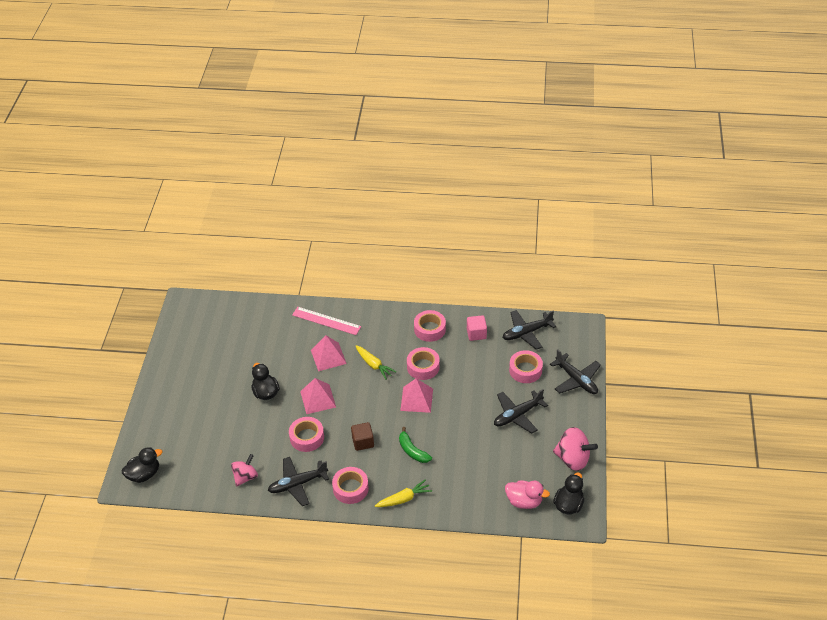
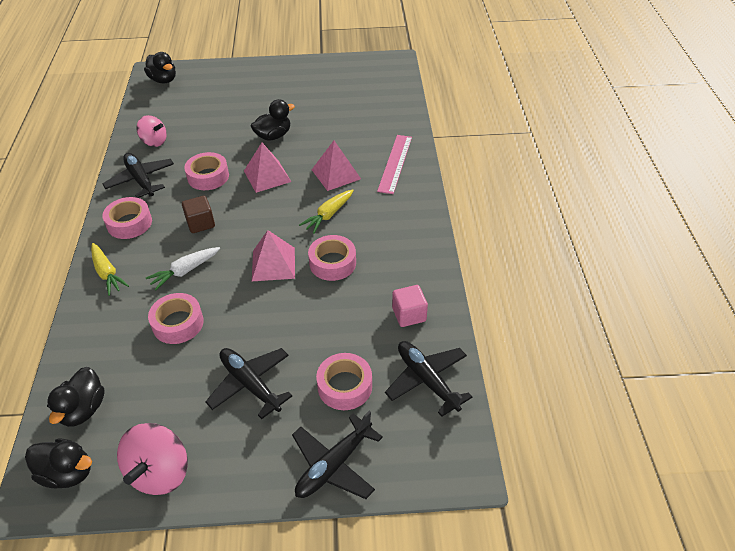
camera: 80 degrees right, 0 degrees up
(412, 451) = (185, 271): green banana -> white carrot
(429, 329) = (405, 261): pink tape -> pink tape (178, 323)
(524, 501) = (83, 409): pink duck -> black duck

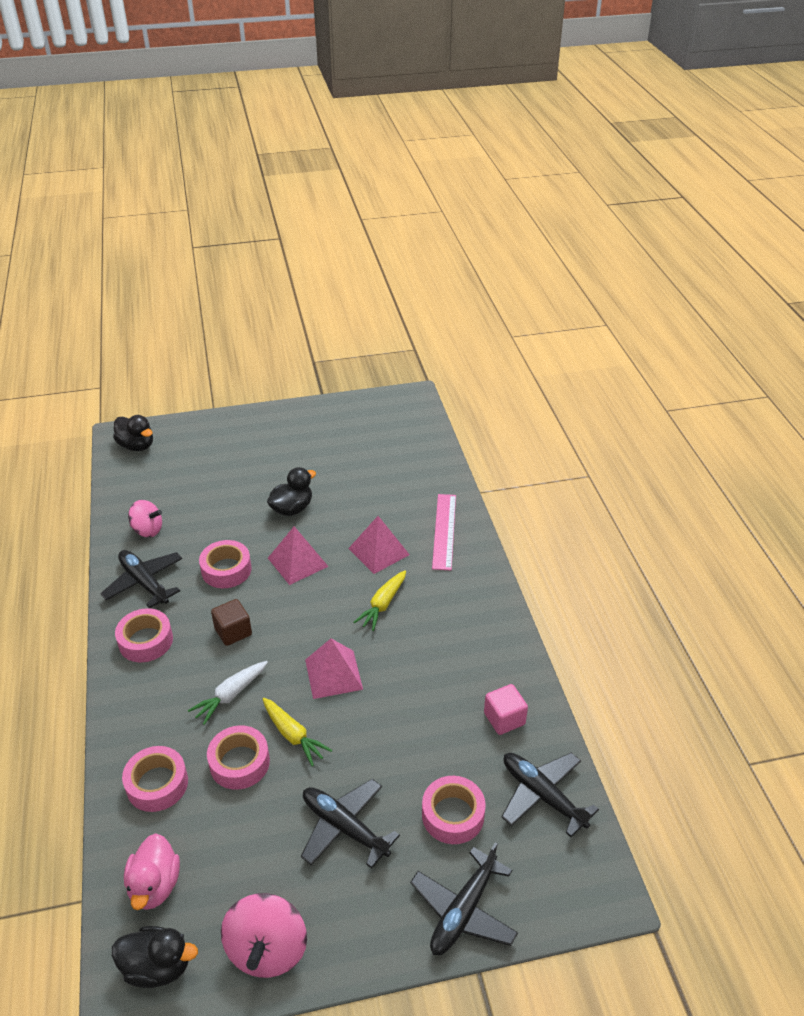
camera: 10 degrees left, 5 degrees down
(83, 409) = (155, 885): black duck -> pink duck
(107, 273) = (136, 709): yellow carrot -> yellow carrot (293, 735)
(332, 263) = (402, 665): pink tape -> pink tape (157, 784)

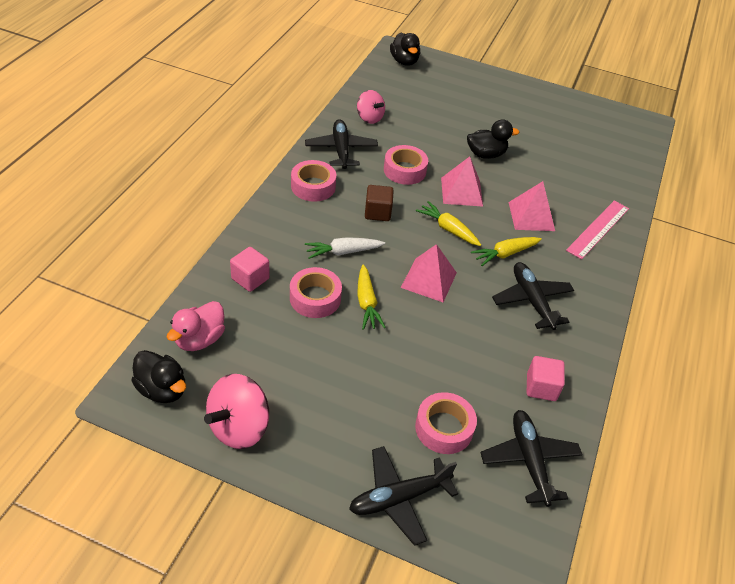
camera: 30 degrees right, 5 degrees up
(157, 784) = (250, 279): pink tape -> pink cube
(313, 609) = (448, 229): none -> yellow carrot
(344, 827) = (355, 385): black plane -> black plane (532, 300)

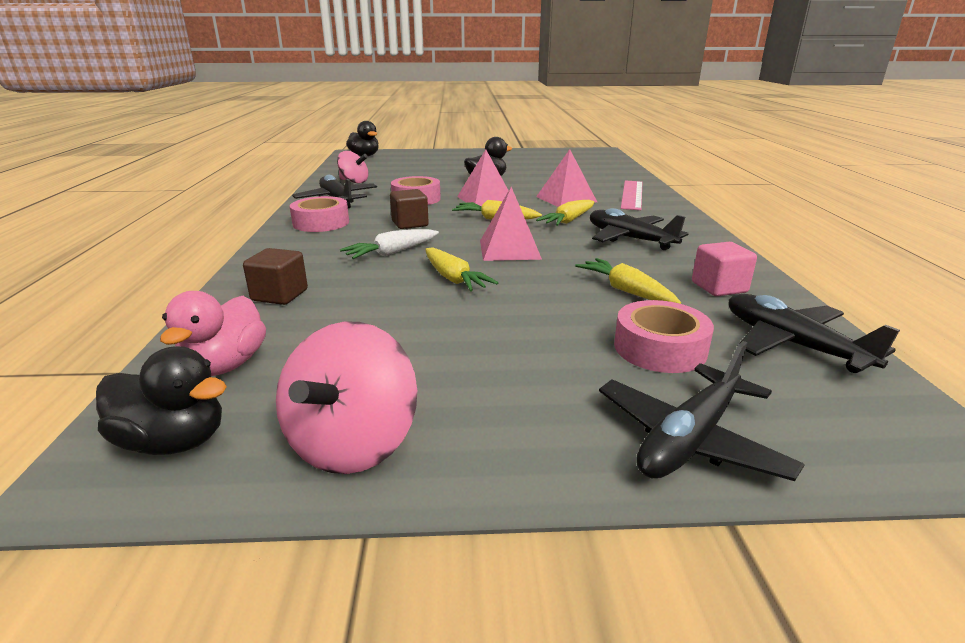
camera: 20 degrees left, 20 degrees down
(250, 279) = (280, 295): pink cube -> brown cube
(315, 298) = (383, 290): pink tape -> none
(472, 364) = (626, 291): none -> yellow carrot

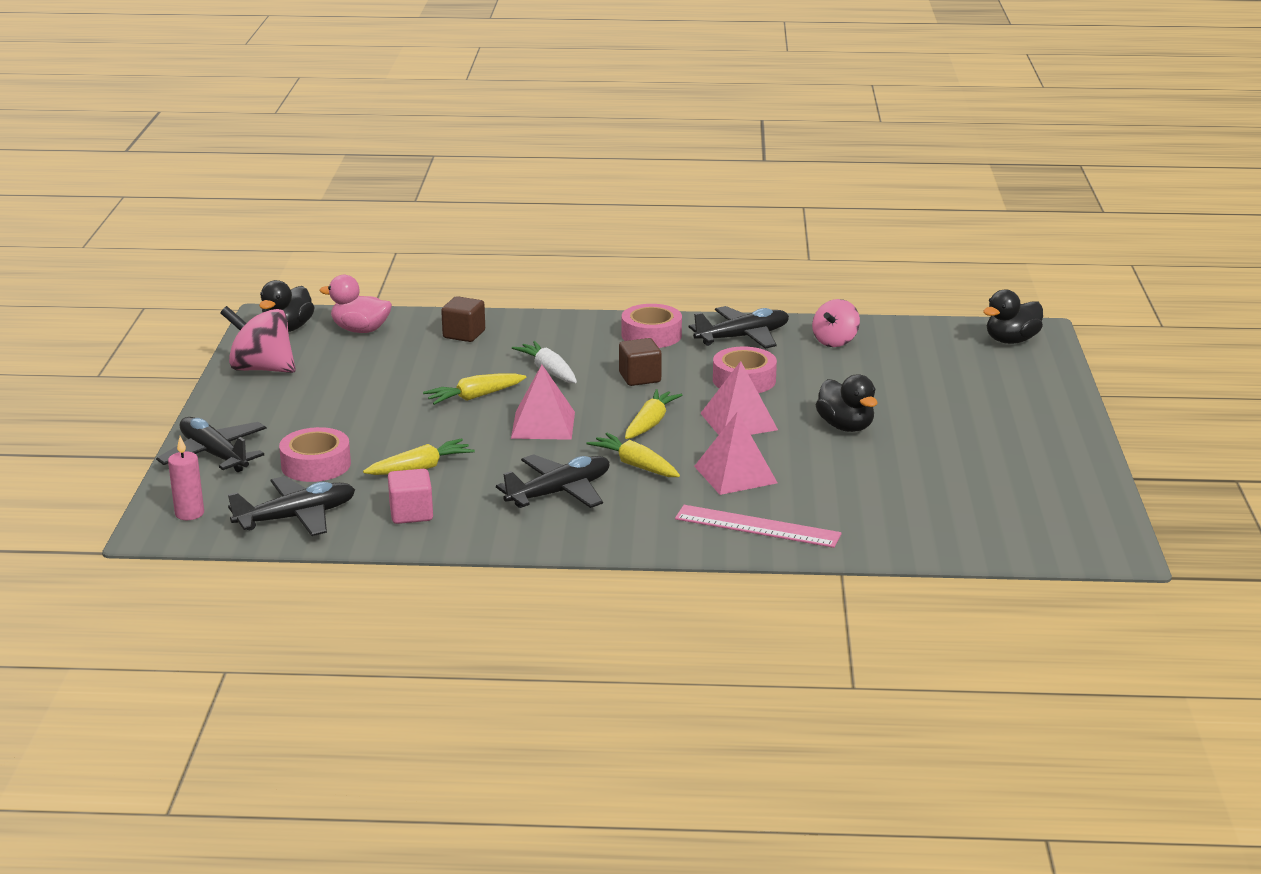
camera: 95 degrees right, 0 degrees up
(877, 429) = (189, 513): none -> pink candle

